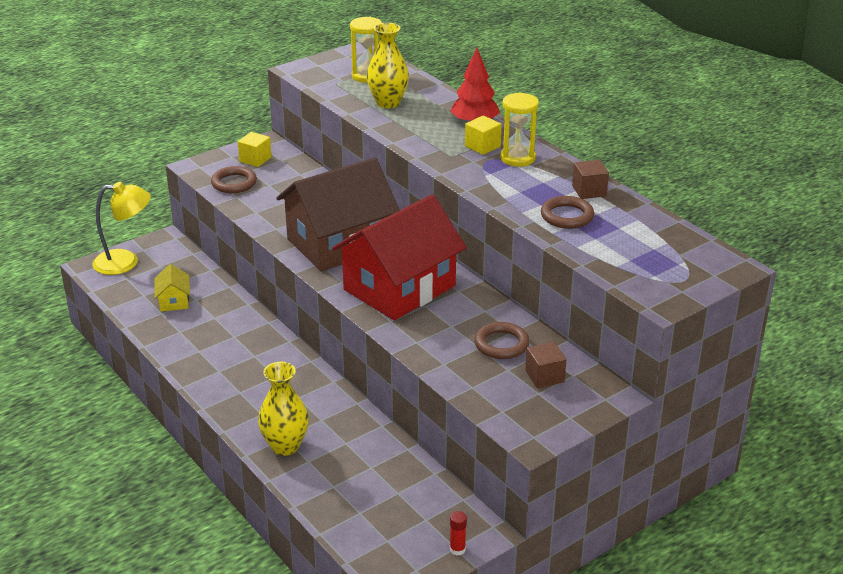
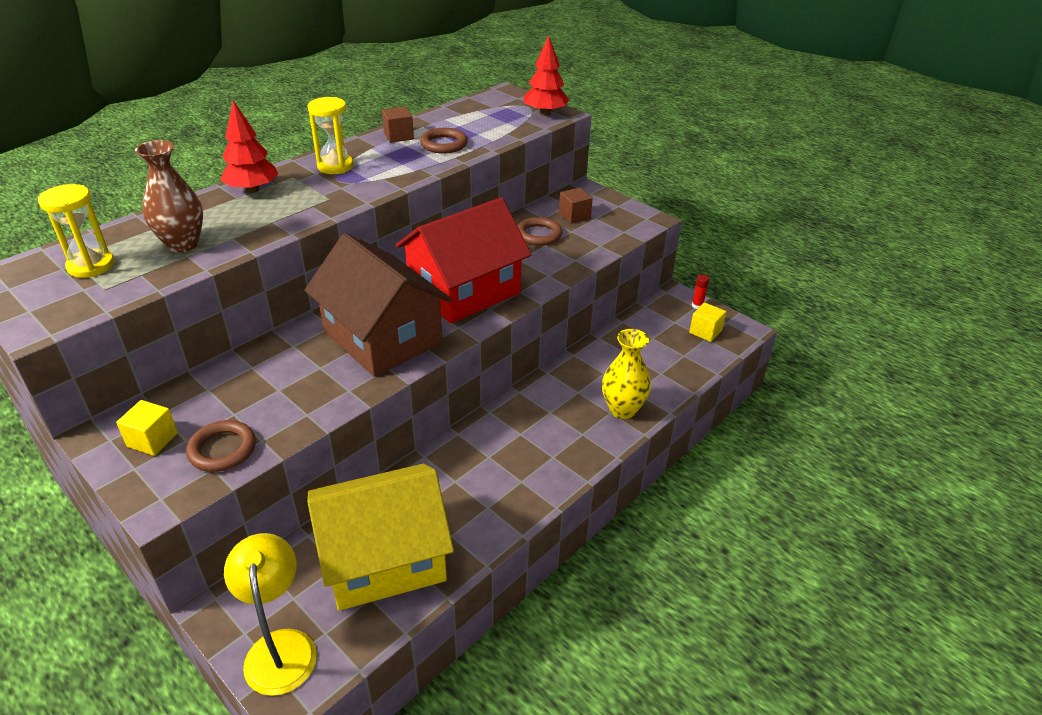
camera: 100 degrees left, 5 degrees up
(174, 301) = (384, 558): yellow house -> yellow house, size x2.44
(388, 103) = (183, 244): yellow vase -> brown vase
(399, 288) = (464, 291): red house -> red house turned 75 degrees counterclockwise
(482, 146) = (308, 184): yellow cube -> yellow cube (705, 331)
(662, 290) = (545, 113): none -> red tree

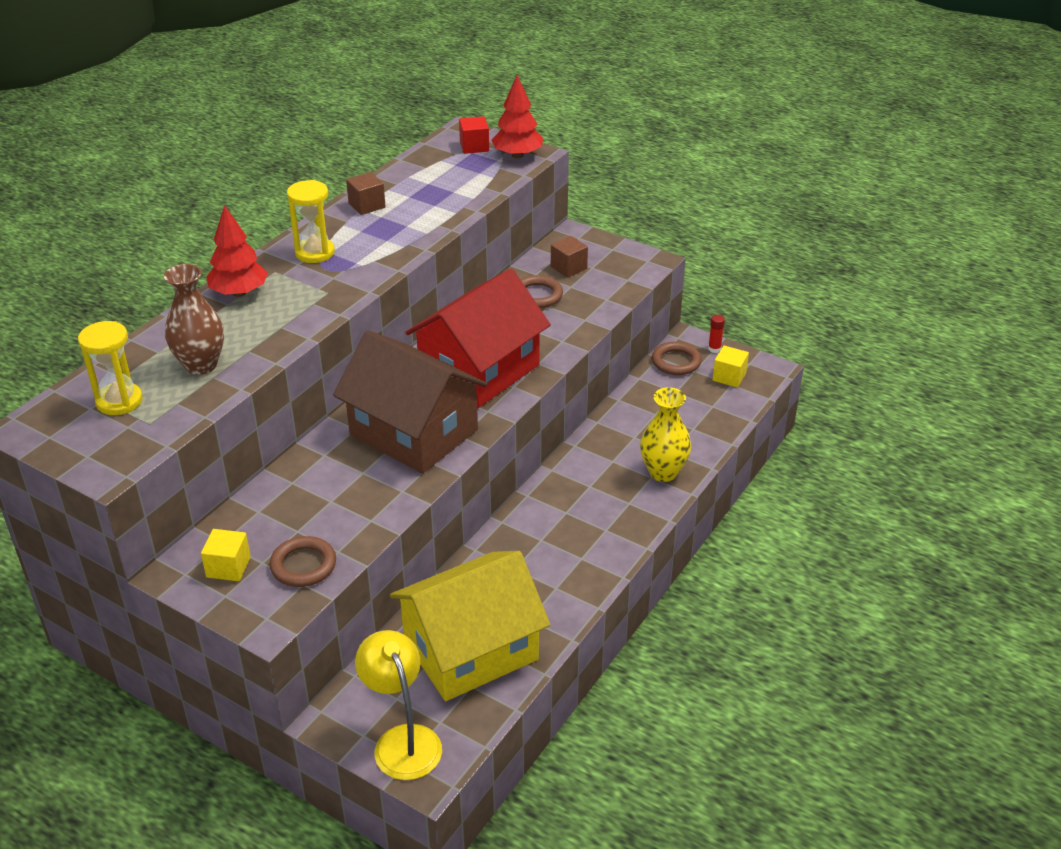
camera: 10 degrees left, 0 degrees up
(444, 144) = (421, 210): brown ring -> brown ring (676, 362)
(510, 103) = (474, 146): none -> red cube

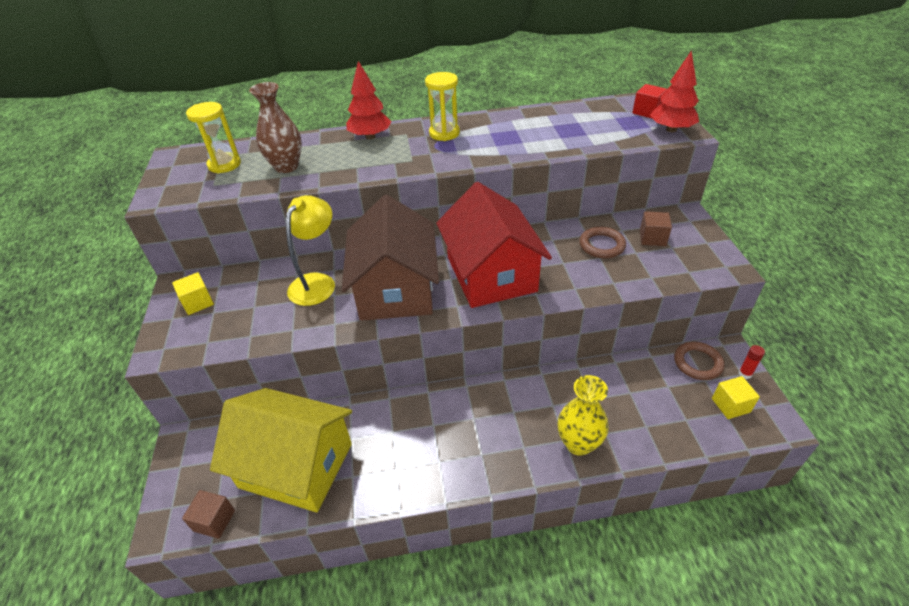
camera: 50 degrees right, 5 degrees up
(303, 565) = (224, 330): brown ring -> none
(367, 205) = (518, 119): brown cube -> brown cube (214, 520)
(402, 740) = (187, 491): yellow lamp -> yellow lamp (317, 282)
(479, 370) = (491, 274): red house -> red house turned 75 degrees clockwise

